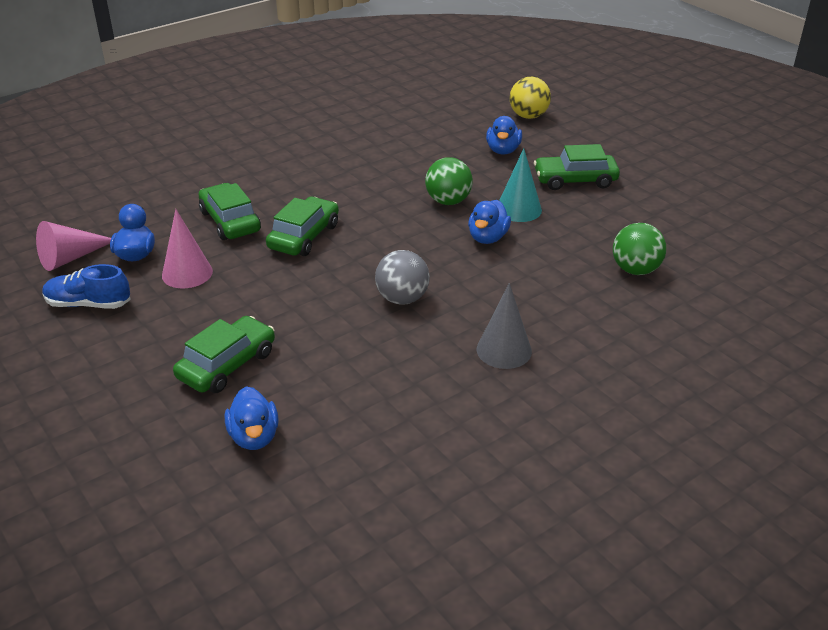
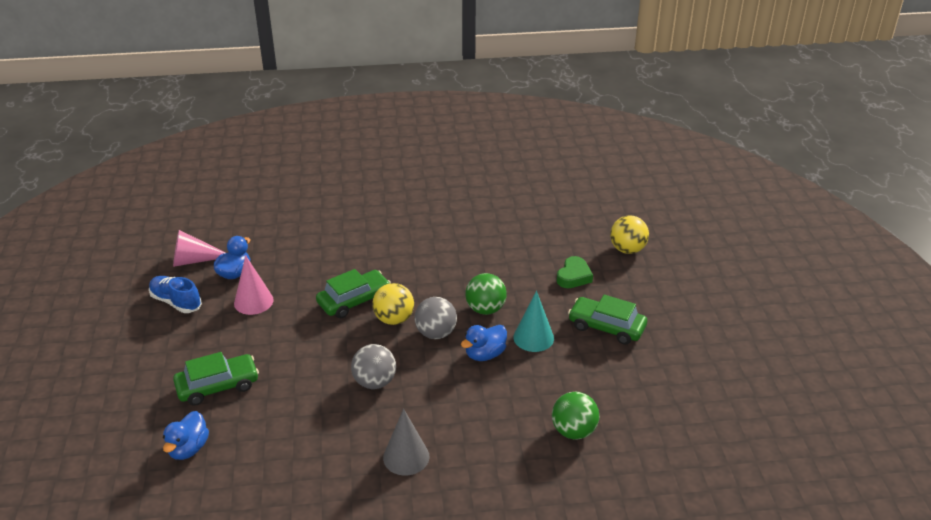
camera: 30 degrees right, 0 degrees up
(230, 221) = (316, 268): green car -> none
(364, 238) = (394, 319): none -> yellow ball
(420, 236) = (436, 333): none -> grey ball
(503, 150) = (573, 276): blue duck -> green heart

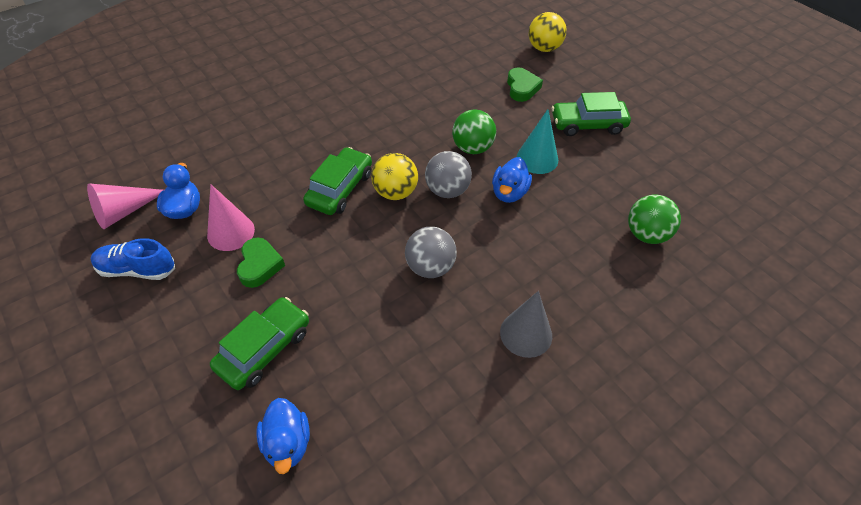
camera: 30 degrees left, 15 degrees up
(256, 331) = (260, 265): none -> green heart

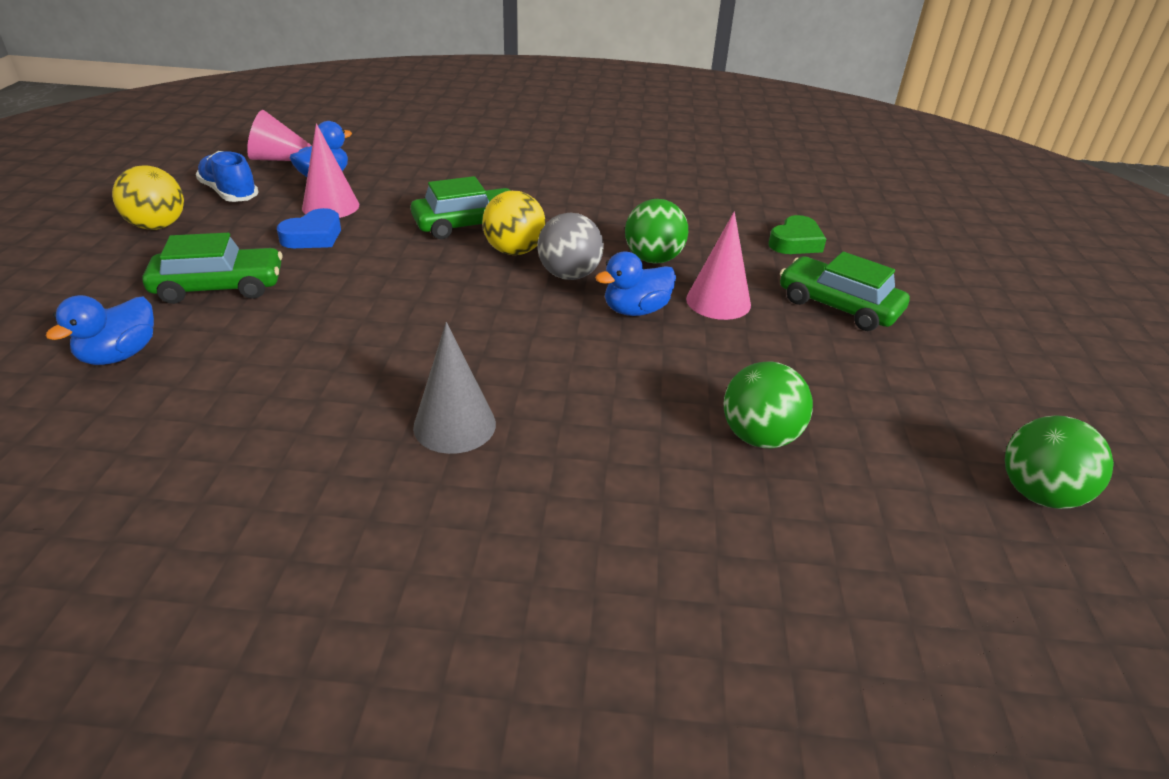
camera: 40 degrees right, 15 degrees down
(260, 265) = (313, 236): green heart -> blue heart
(430, 267) = (451, 318): grey ball -> none
(537, 158) = (718, 301): turquoise cone -> pink cone
(544, 48) = (881, 225): yellow ball -> yellow ball (158, 226)
(758, 187) = (1038, 494): none -> green ball

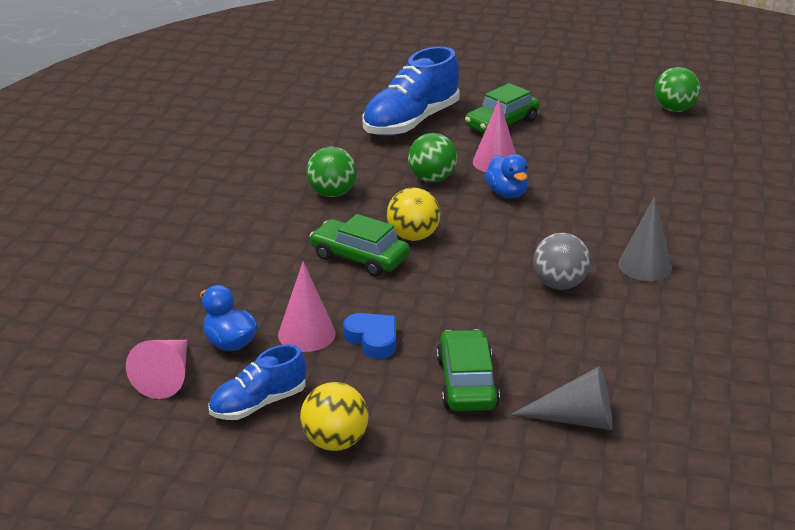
camera: 80 degrees left, 5 degrees down
(120, 355) = (576, 419): blue duck -> grey cone
(467, 224) = (359, 257): green car -> green car turned 45 degrees counterclockwise
(569, 275) = (455, 215): grey ball -> grey ball (559, 284)
(759, 437) = (641, 170): green ball -> green ball (332, 193)
(795, 242) = (411, 122): green heart -> blue shoe

